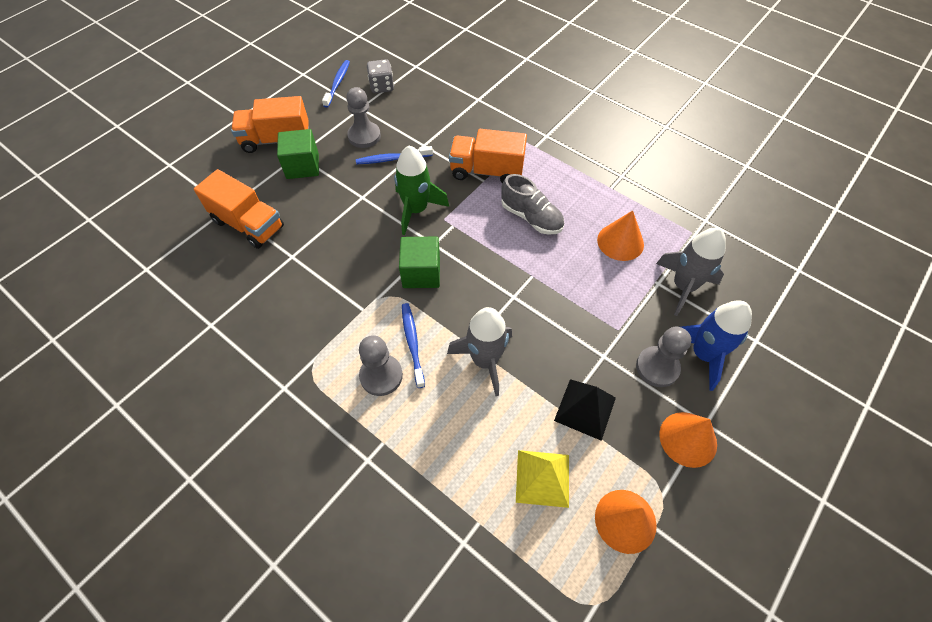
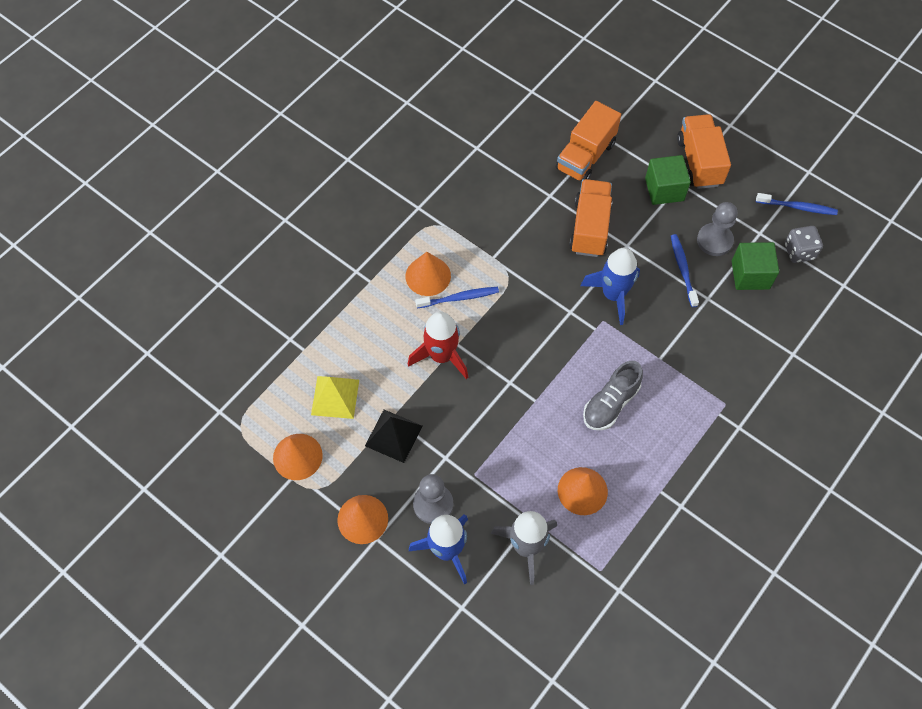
camera: 90 degrees right, 5 degrees up
(381, 376) = (428, 276): grey pawn -> orange cone
(416, 210) = (613, 295): green rocket -> blue rocket
(421, 273) = (535, 302): green cube -> green cube (750, 275)
(485, 360) = (441, 356): grey rocket -> red rocket
(486, 171) = (674, 361): orange truck -> orange truck (589, 228)

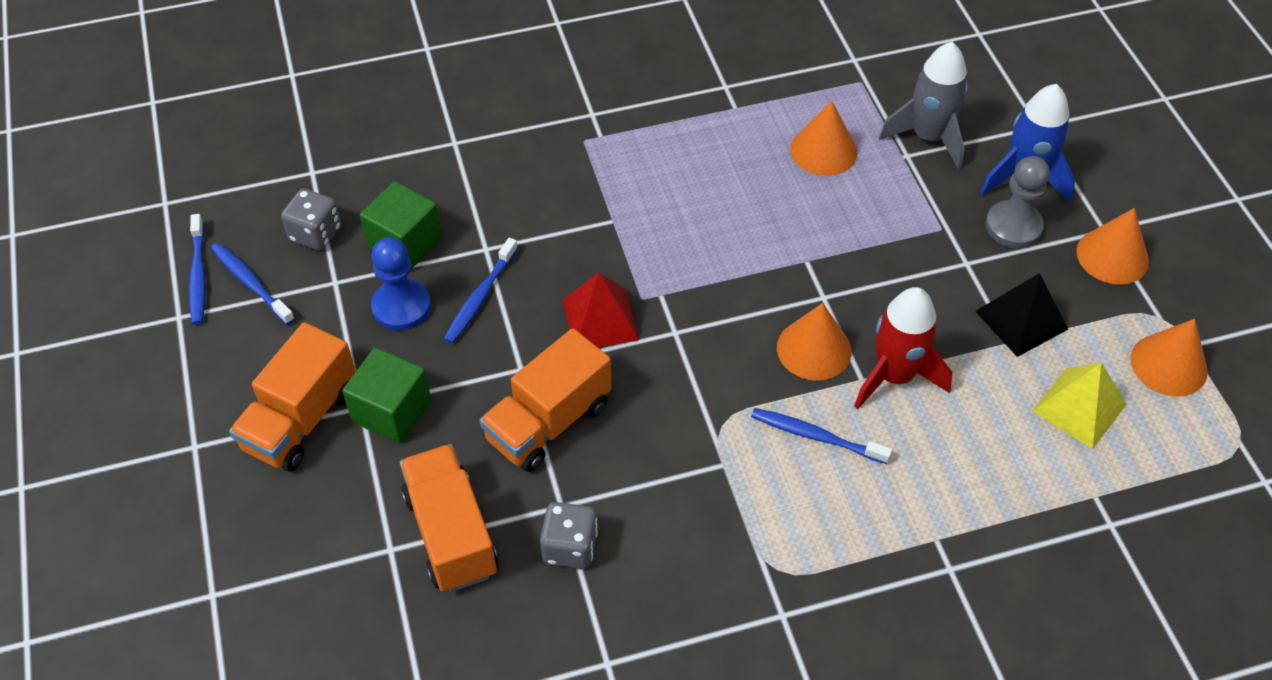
camera: 145 degrees left, 10 degrees down
(428, 276) = (841, 494): orange cone -> orange cone (814, 349)
(530, 181) = (570, 547): none -> grey dice
(585, 156) = (451, 533): orange truck -> orange truck turned 90 degrees counterclockwise
(610, 403) = (716, 209): grey shoe -> none
(613, 295) = (600, 319): blue rocket -> red pyramid
(714, 240) = (401, 307): grey pawn -> blue pawn
(826, 195) = (198, 275): none -> blue toothbrush

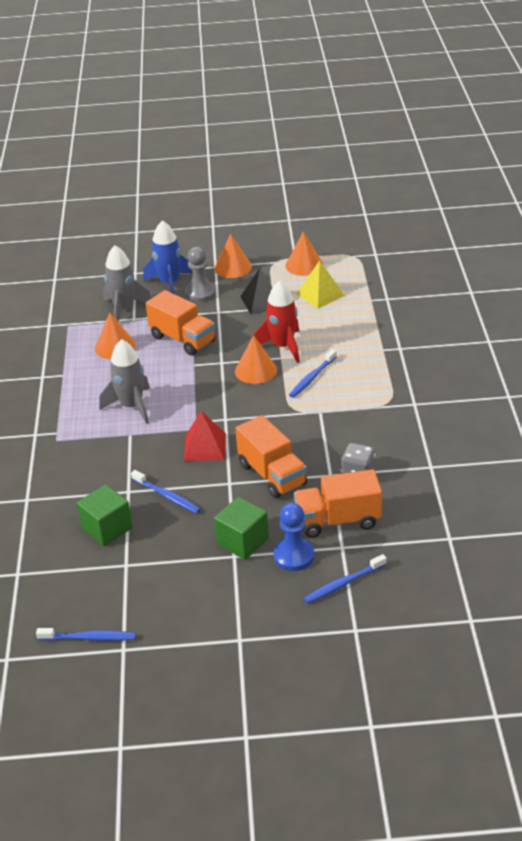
camera: 75 degrees left, 15 degrees down
(251, 283) = (109, 608): blue toothbrush -> blue toothbrush (344, 583)
(301, 420) = (235, 584): orange truck -> orange truck (183, 339)
(315, 234) = (78, 573): grey dice -> none
(401, 307) = (160, 533): blue pawn -> blue pawn (294, 556)
(679, 206) = (131, 406): none -> grey rocket

